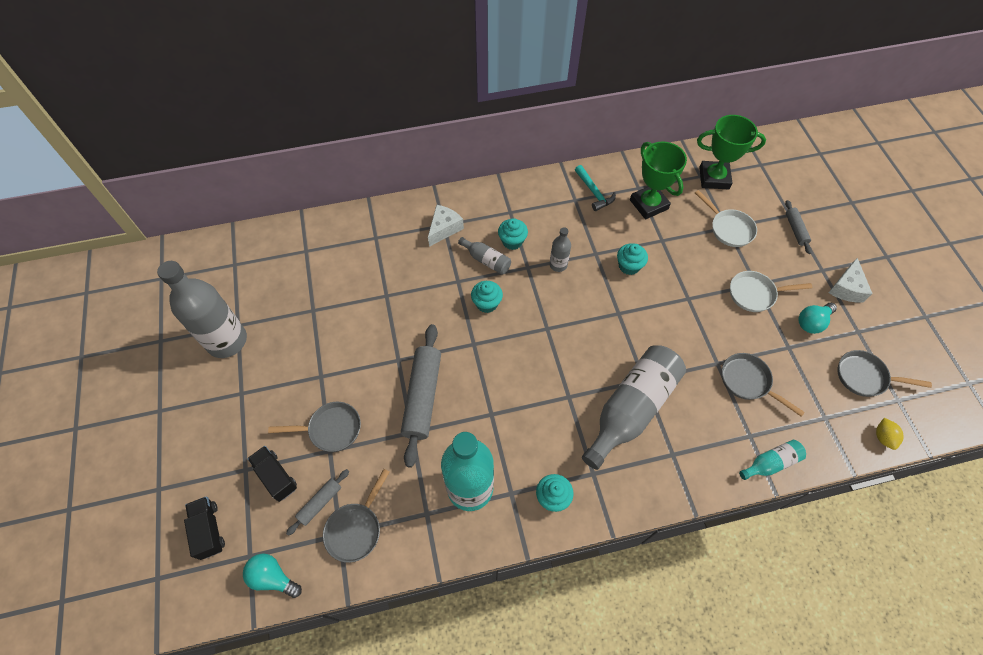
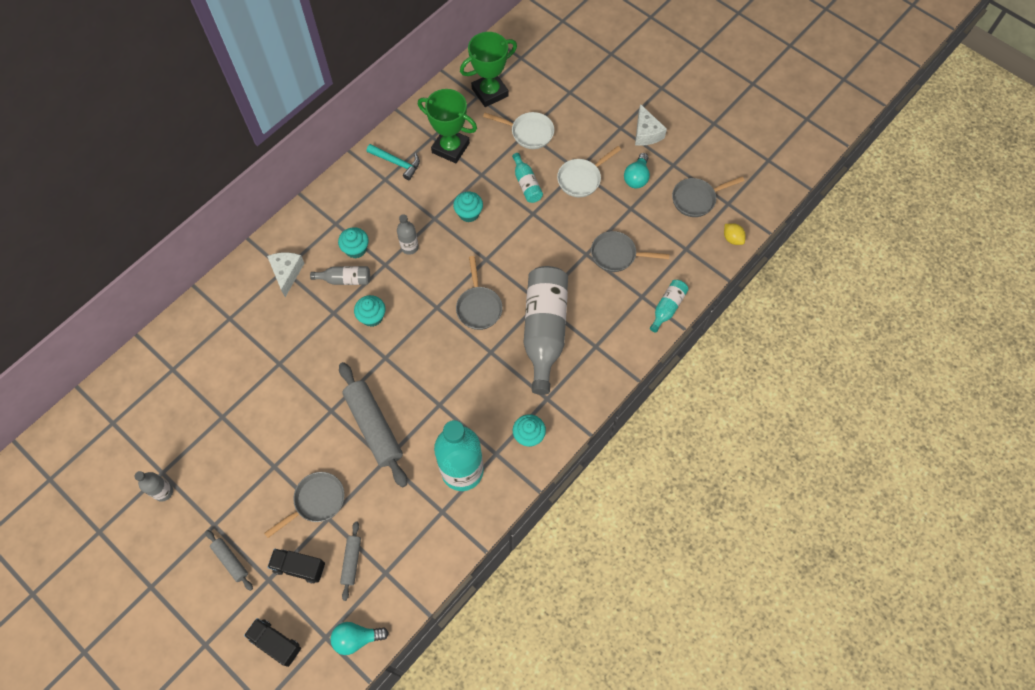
camera: 35 degrees left, 5 degrees up
(227, 341) = (163, 492): grey bottle -> grey bottle, size x0.47
(356, 529) = (395, 560): grey pan -> grey pan (478, 307)
(698, 270) = (526, 184): none -> turquoise bottle
(795, 230) = (581, 104): grey rolling pin -> grey rolling pin (230, 561)

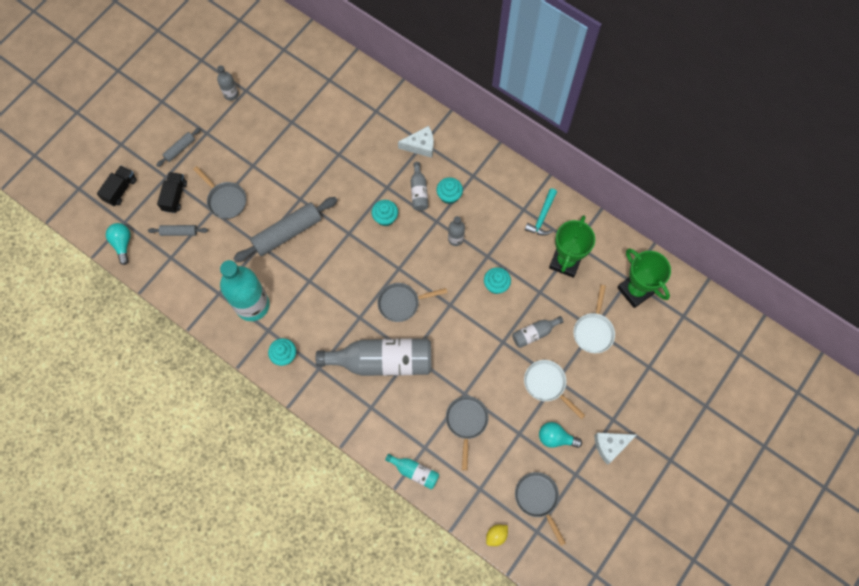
camera: 85 degrees right, 5 degrees up
(526, 184) = (534, 333): turquoise bottle -> grey bottle

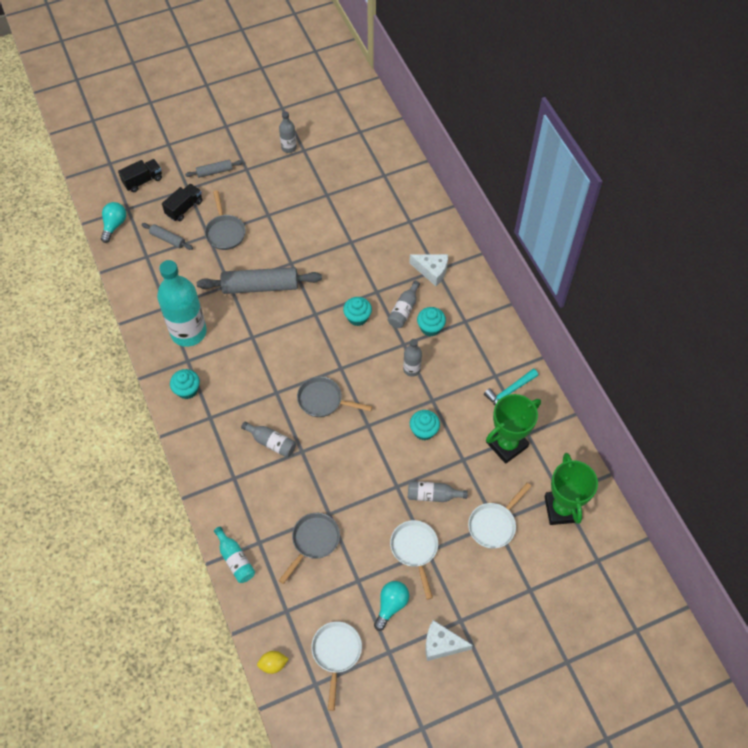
camera: 30 degrees right, 10 degrees down
(382, 361) = (271, 442): grey bottle -> grey bottle, size x0.47
(538, 499) = (336, 653): grey pan -> white pan
(555, 438) = (391, 605): turquoise light bulb -> turquoise light bulb turned 75 degrees clockwise

